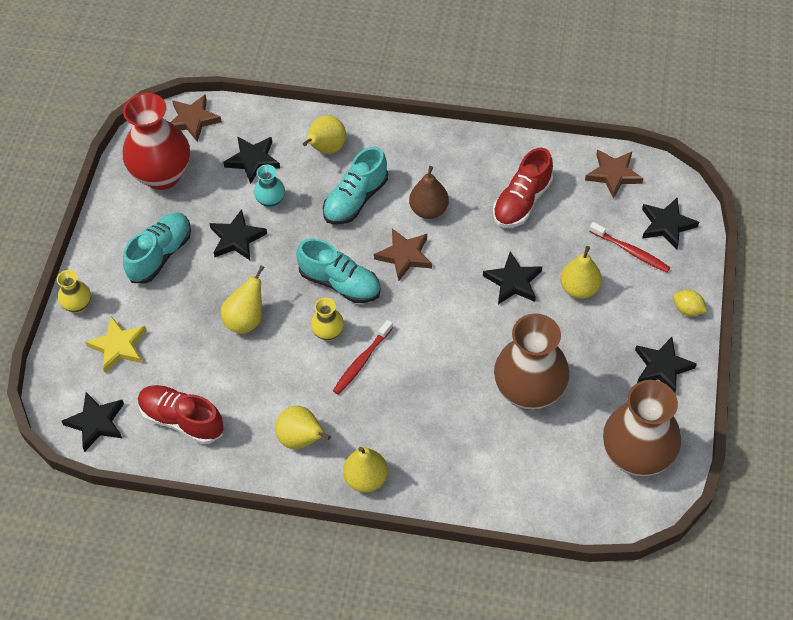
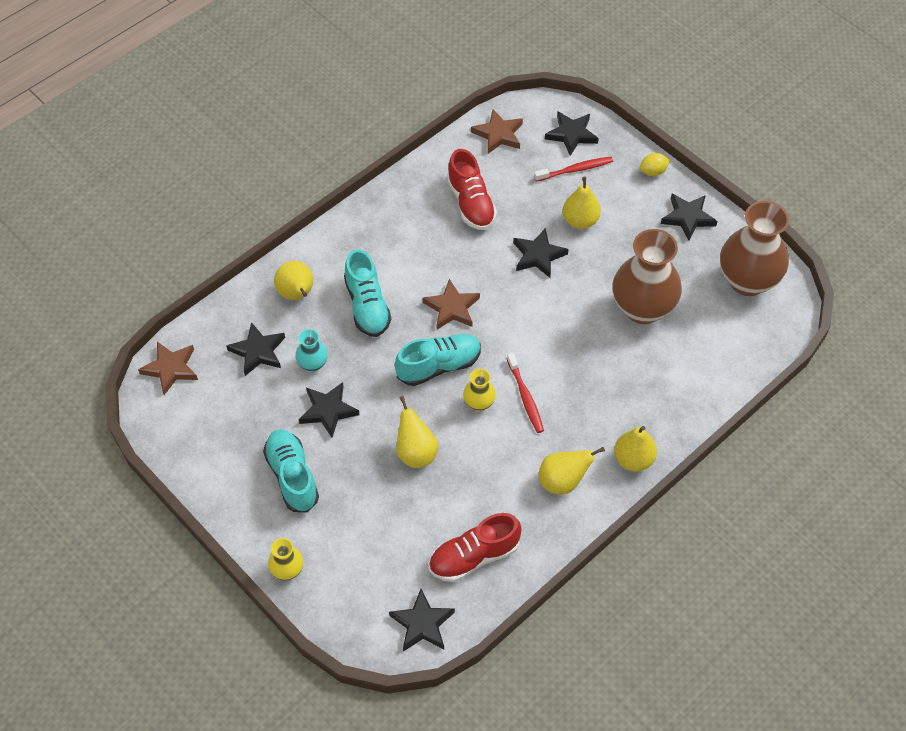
camera: 55 degrees left, 0 degrees up
(119, 346) = (359, 562): yellow star -> none
(162, 175) = (208, 426): red vase -> none
(429, 210) = (423, 265): brown pear -> none

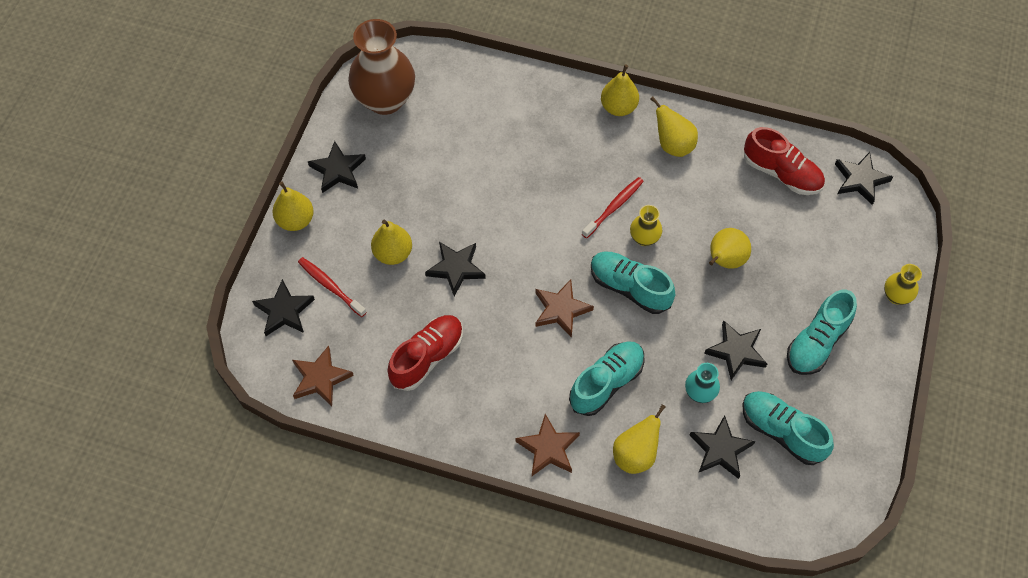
camera: 120 degrees left, 5 degrees up
(170, 369) = (794, 518): brown star -> brown star (548, 448)
(239, 402) = (781, 431): none -> turquoise shoe
(642, 308) = (464, 162): brown vase -> none
(653, 171) = (295, 220): yellow lemon -> yellow pear

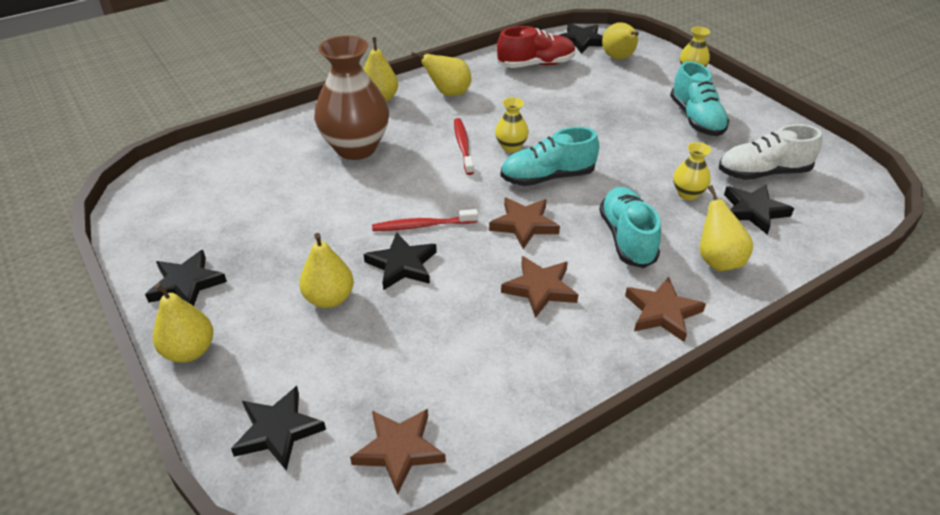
camera: 50 degrees left, 20 degrees down
(330, 286) = (301, 370): red toothbrush -> red toothbrush (422, 225)
(385, 100) = (170, 210): brown vase -> brown vase (356, 148)
(427, 357) = (473, 341): red shoe -> none
(506, 362) = (540, 289): none -> brown star
(699, 393) = (687, 194): turquoise vase -> yellow vase
(724, 260) = (578, 122): yellow pear -> yellow pear (619, 58)
(736, 351) = (666, 157): black star -> none
(781, 431) = (763, 173): turquoise shoe -> white shoe

